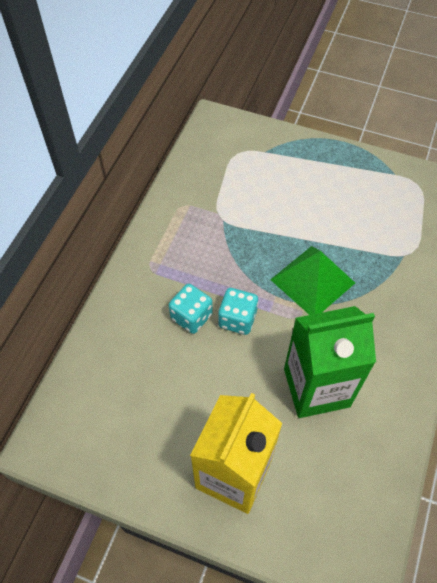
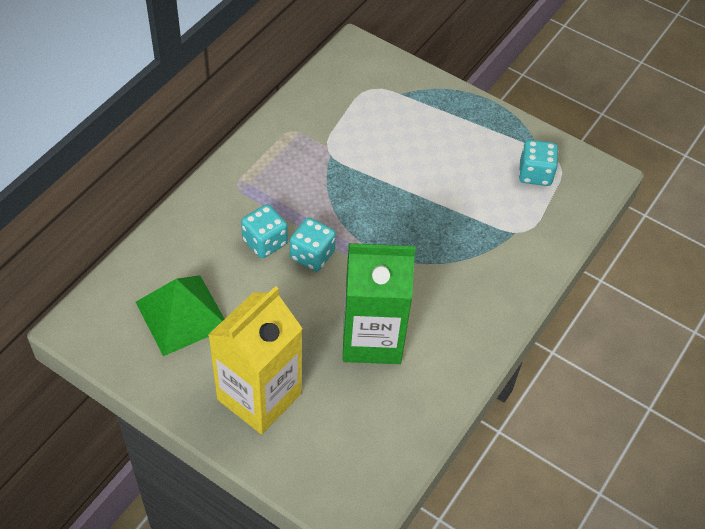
camera: 10 degrees right, 5 degrees down
(312, 281) = (405, 236): green pyramid -> green pyramid (182, 314)
(401, 198) = (535, 174): none -> turquoise dice

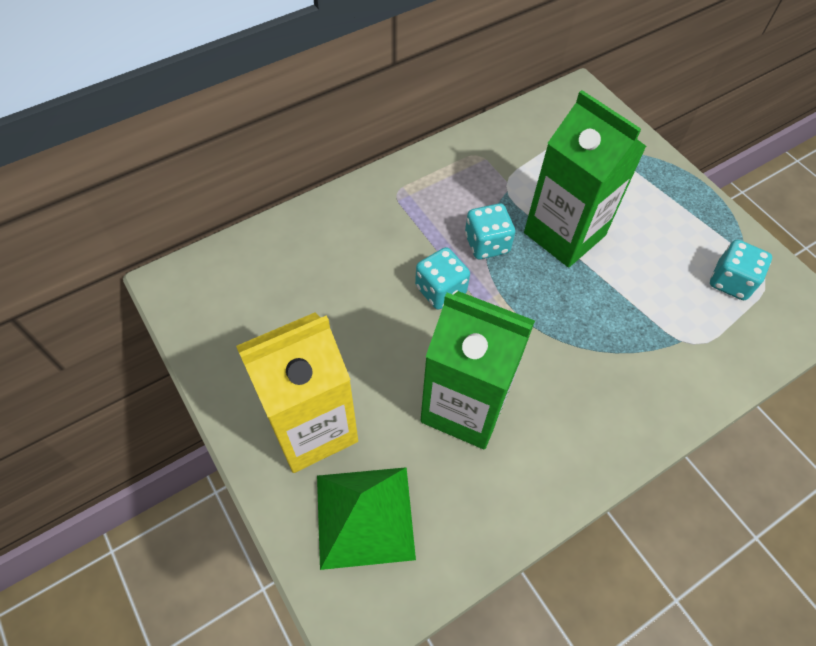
camera: 25 degrees right, 5 degrees up
(182, 314) = (277, 307): green pyramid -> green pyramid (365, 516)
(265, 242) = (397, 259): turquoise dice -> turquoise dice (487, 244)
(393, 176) = (564, 234): none -> green carton

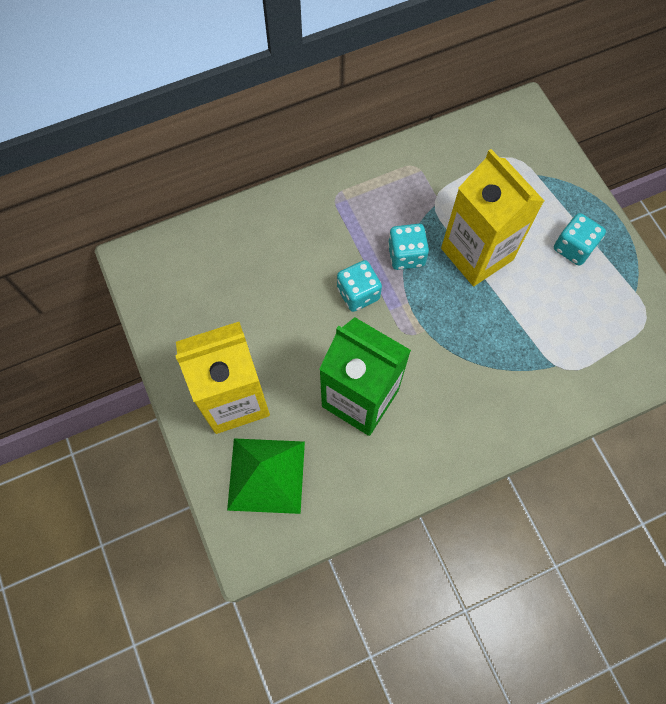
camera: 10 degrees right, 10 degrees up
(564, 234) = (477, 254): green carton -> yellow carton
(731, 281) = (614, 317): turquoise dice -> turquoise dice (573, 248)

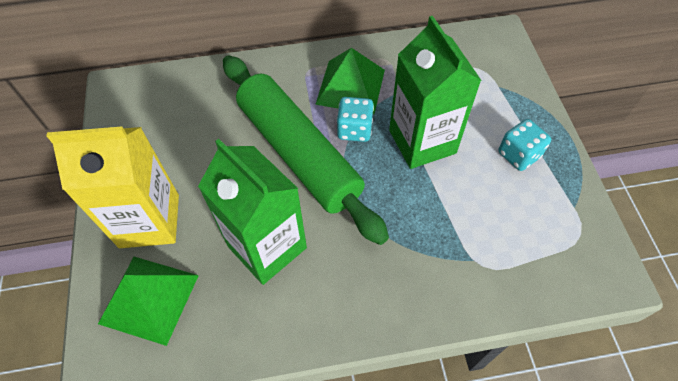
camera: 15 degrees right, 10 degrees down
(358, 294) = (299, 153): turquoise dice -> green rolling pin
(387, 206) = (350, 86): none -> green pyramid
(477, 254) = (422, 141): yellow carton -> green carton

